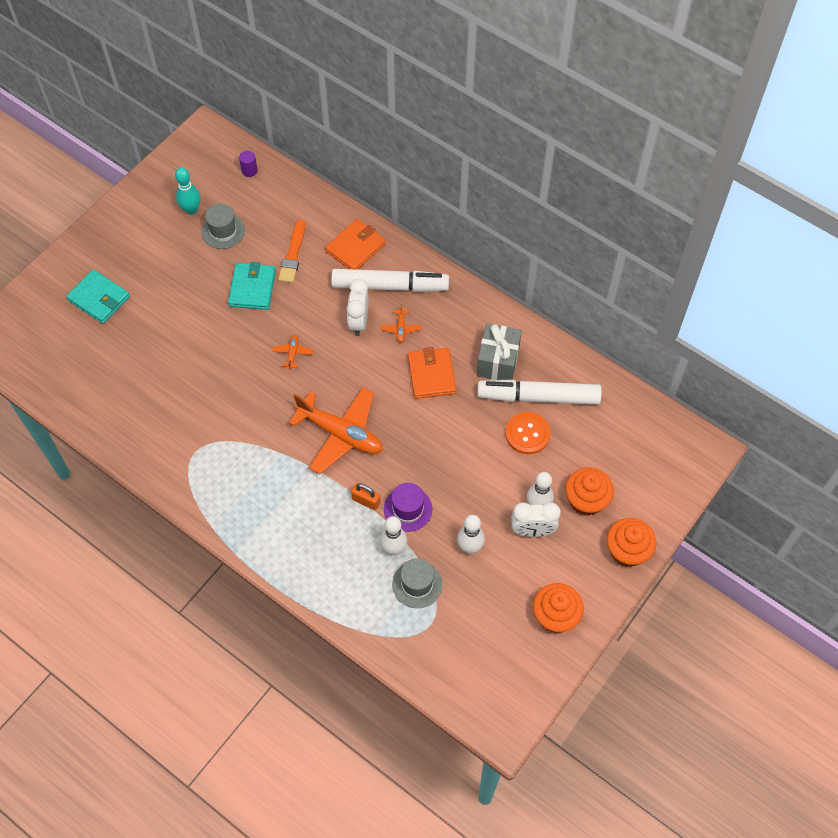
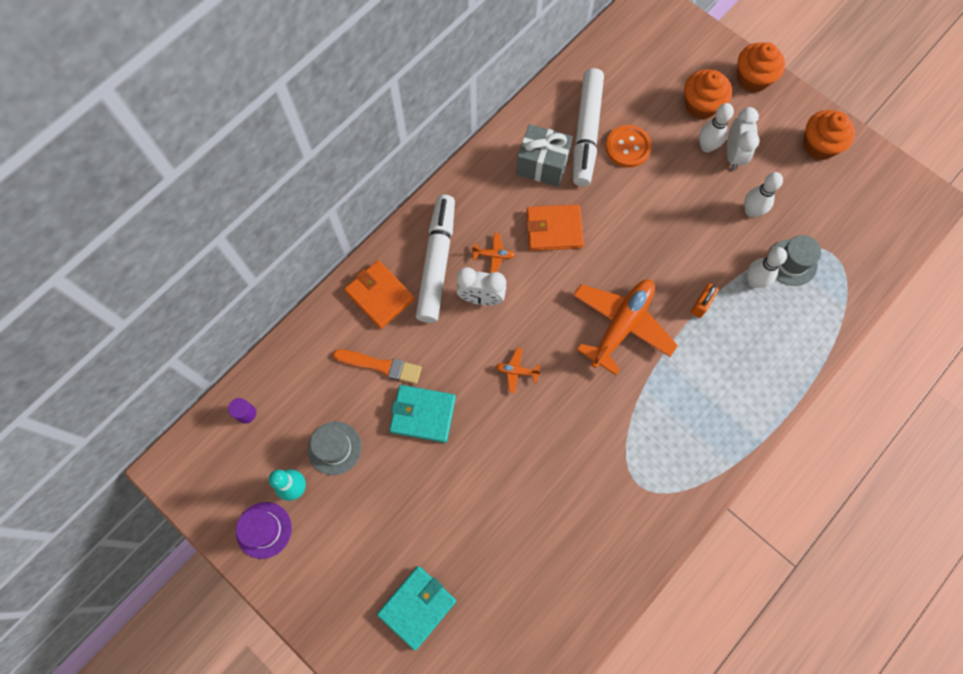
camera: 85 degrees left, 10 degrees up
(408, 509) = (710, 265): purple hat -> purple hat (264, 530)

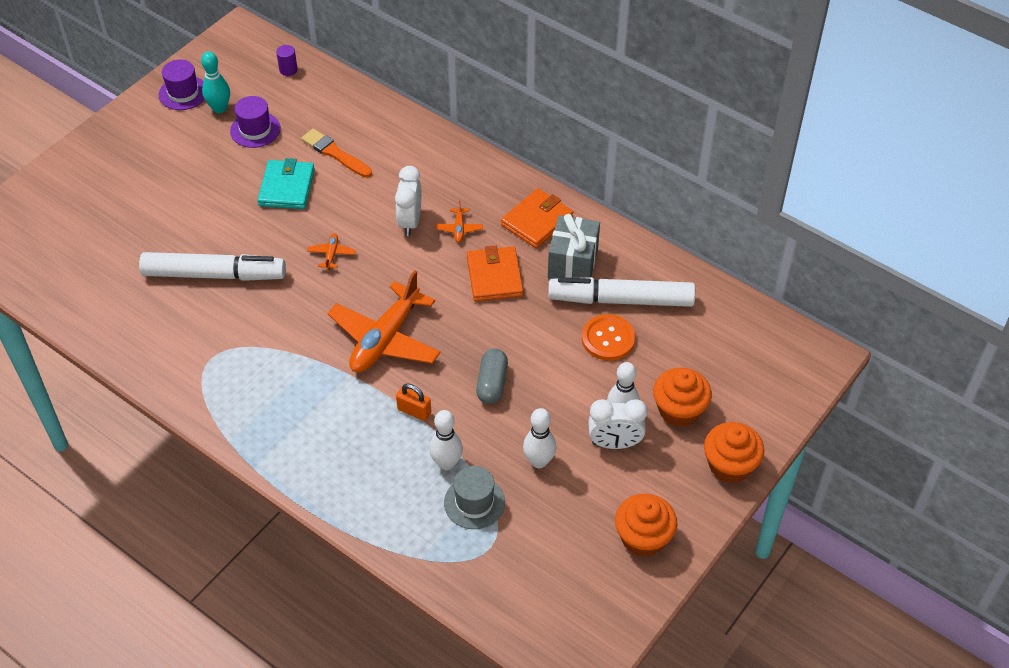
camera: 85 degrees right, 20 degrees down
(334, 448) = (255, 130): grey hat -> purple hat
(380, 295) = (408, 146): orange wallet -> orange wallet (537, 221)
(380, 366) = (335, 153): orange brush -> orange brush turned 120 degrees clockwise
(417, 607) = (107, 198): turquoise wallet -> none
(436, 262) = (447, 185): white marker -> white marker (214, 274)
(621, 325) = (385, 339): orange plane -> orange plane turned 90 degrees clockwise
(673, 240) = (492, 383): none -> grey capsule

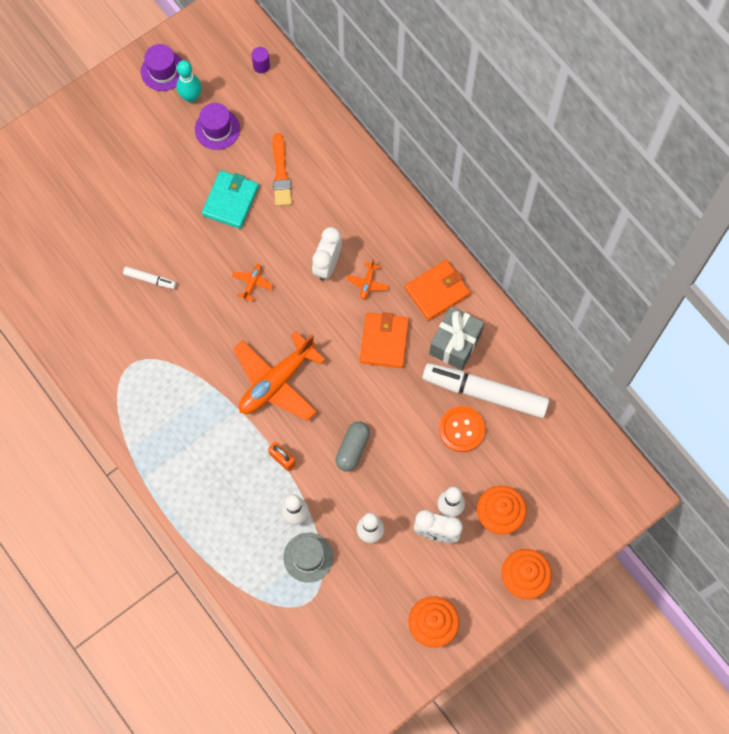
camera: 15 degrees right, 20 degrees up
(214, 274) = (150, 279): white marker -> white marker, size x0.44
(335, 153) = (281, 173): orange brush -> orange brush turned 150 degrees counterclockwise

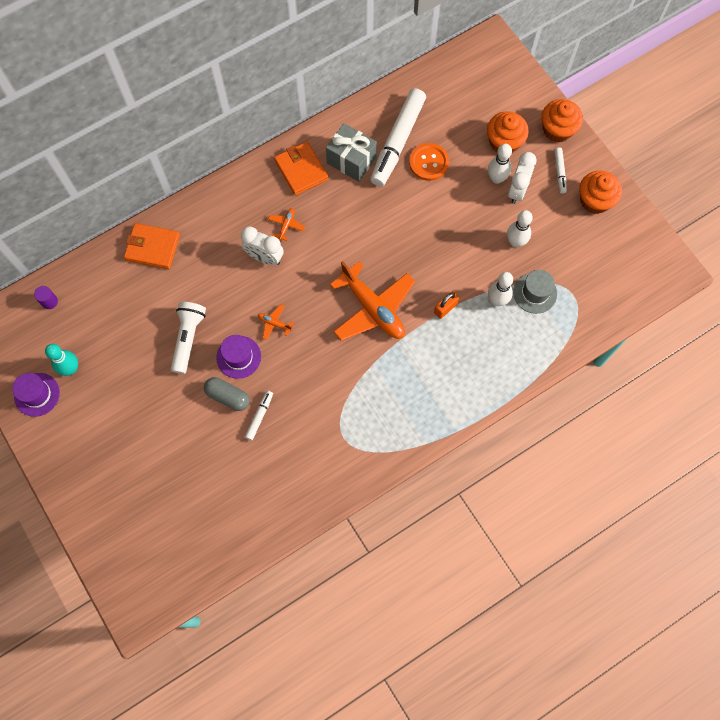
camera: 85 degrees left, 0 degrees up
(217, 129) = (110, 346): purple hat -> purple hat (238, 357)
(230, 201) = (188, 338): turquoise wallet -> white flashlight
(281, 173) = (166, 291): orange brush -> none
(352, 449) = (440, 250): grey capsule -> grey capsule (228, 396)
(367, 283) = (286, 225): orange plane -> orange plane turned 90 degrees counterclockwise
(384, 341) = (343, 216): orange wallet -> orange wallet (152, 247)
(466, 582) = (559, 172): none -> white marker

